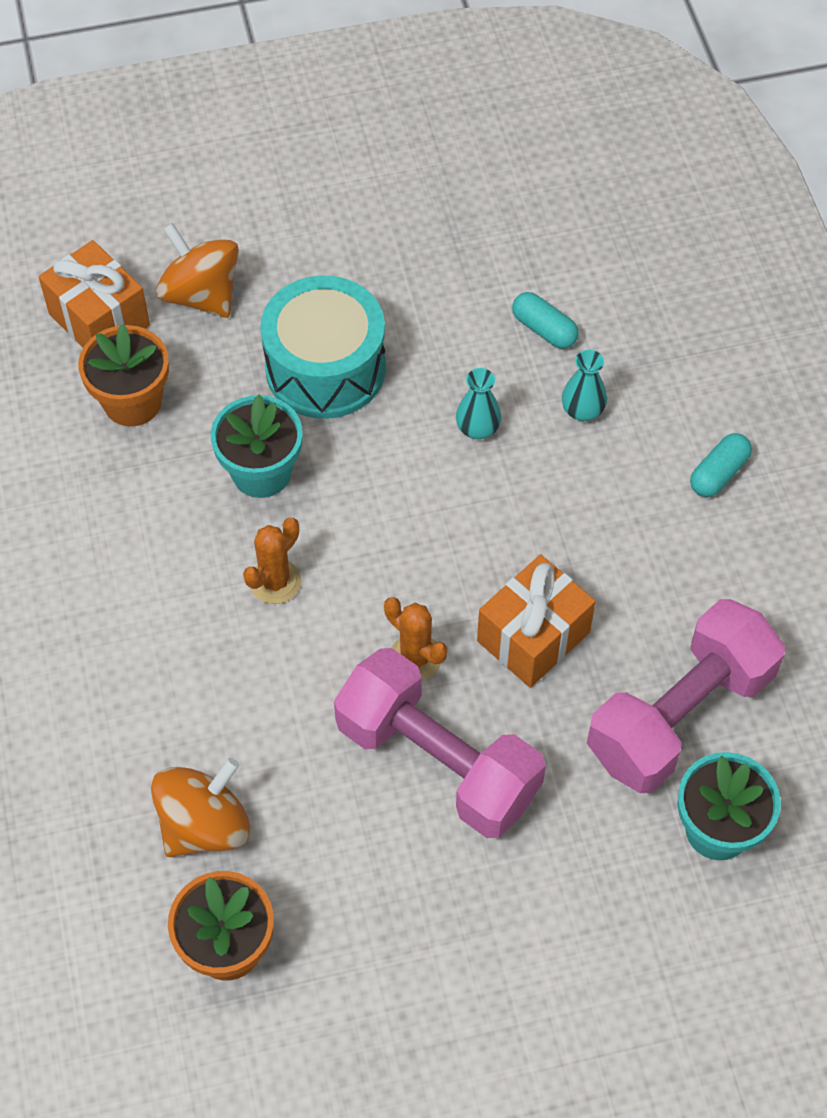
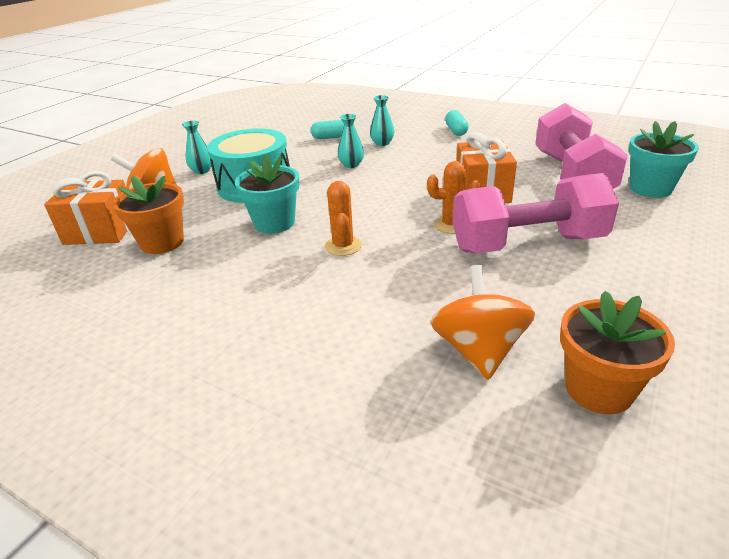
camera: 45 degrees left, 25 degrees down
(307, 272) = (202, 171): none -> turquoise vase

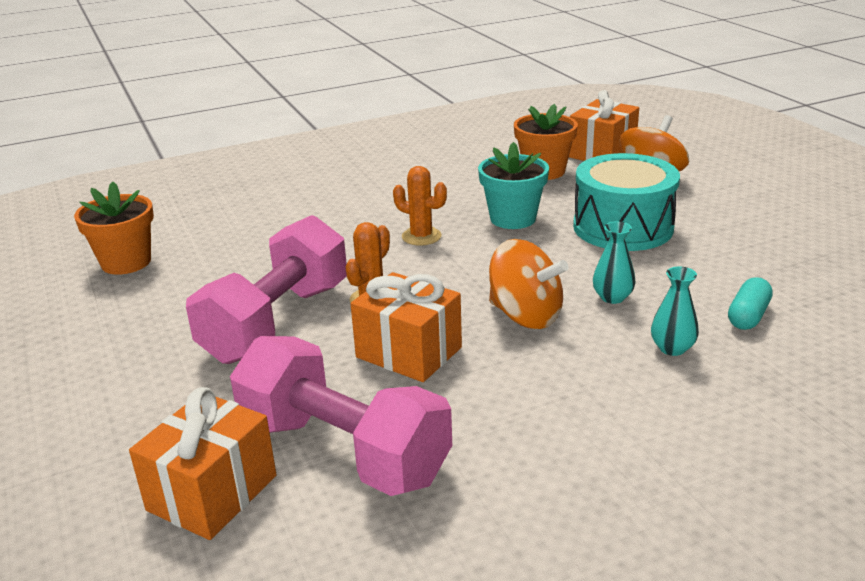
camera: 125 degrees right, 5 degrees down
(202, 171) = (707, 208): turquoise vase -> none
(456, 131) = (654, 445): turquoise capsule -> none
(478, 350) = (220, 241): orange spinning top -> orange spinning top (525, 316)
(650, 188) = (212, 493): turquoise flower pot -> orange gift

